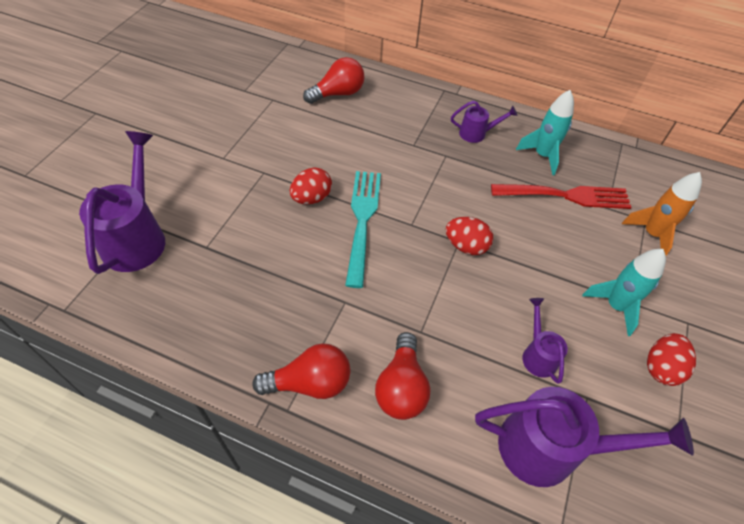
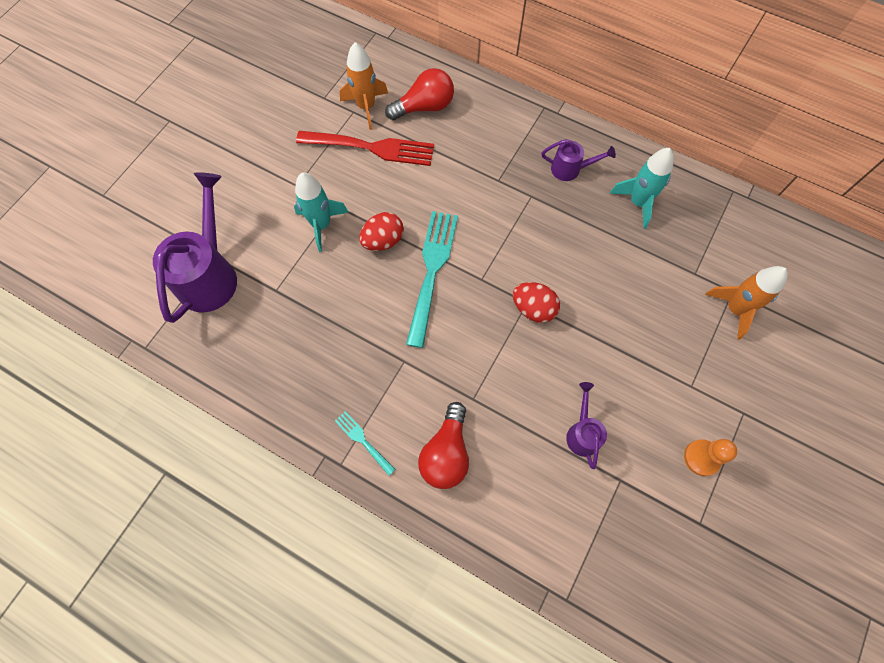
camera: 10 degrees right, 15 degrees up
(284, 96) = (366, 107): none -> orange rocket
(310, 383) = (363, 441): red light bulb -> turquoise fork
(550, 449) = (574, 525): purple watering can -> none
(566, 195) = (653, 255): red fork -> red fork (372, 147)
(615, 306) = (673, 388): turquoise rocket -> turquoise rocket (321, 225)
(661, 368) = (701, 458): red egg -> orange pawn

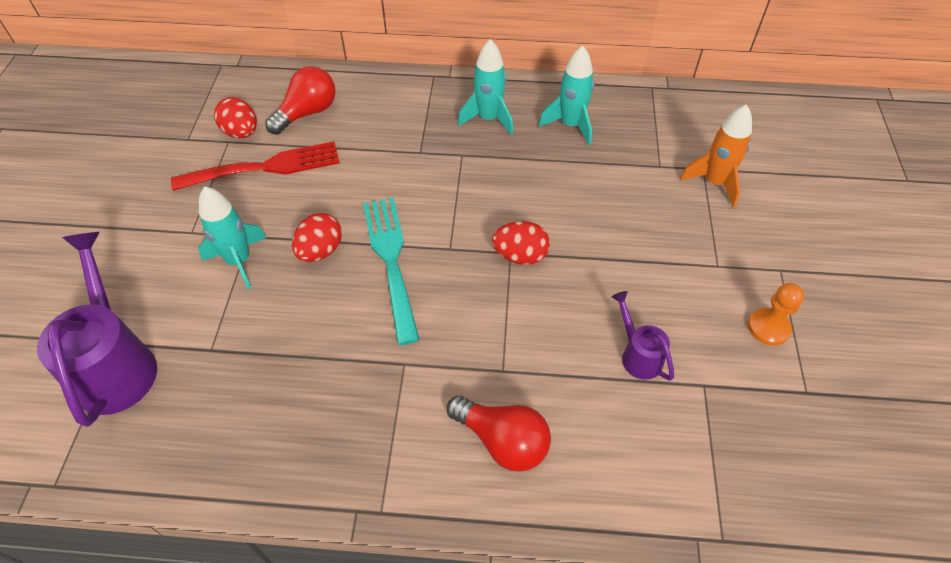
camera: 25 degrees left, 15 degrees down
(363, 441) = (396, 471): turquoise fork -> none
(366, 107) = (241, 133): orange rocket -> red egg
(446, 453) = (502, 441): red light bulb -> red light bulb turned 45 degrees counterclockwise
(570, 169) = (488, 119): purple watering can -> turquoise rocket

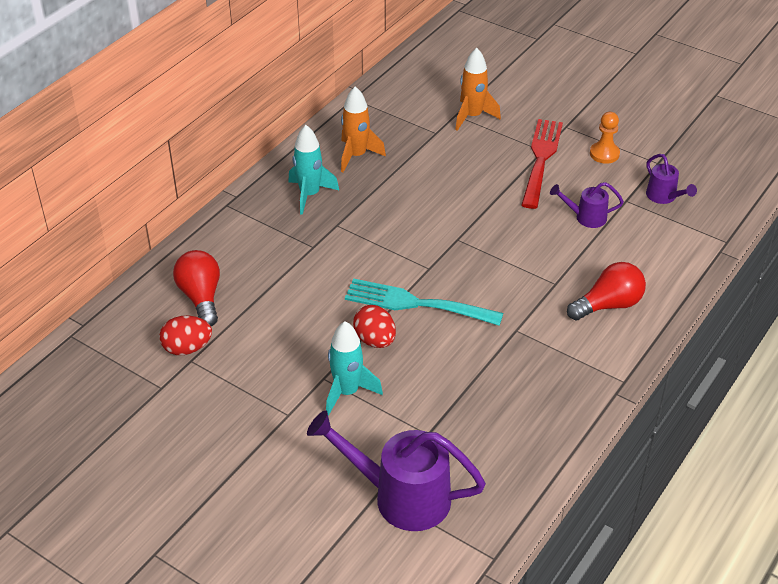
camera: 60 degrees left, 10 degrees down
(265, 167) = (248, 345): red fork -> red fork (541, 159)
(520, 256) = (464, 235): red egg -> none
(570, 125) = (356, 156): turquoise rocket -> orange rocket
(747, 425) = (664, 197): none -> purple watering can

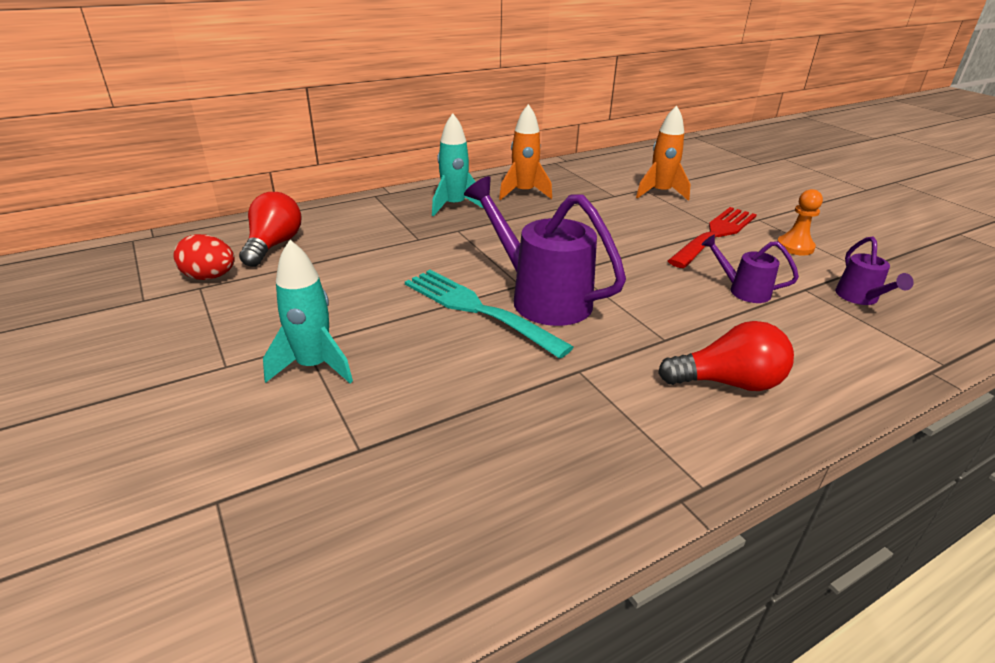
camera: 25 degrees right, 10 degrees down
(375, 340) = (399, 327): red egg -> none
(401, 496) = (238, 521): purple watering can -> purple watering can (542, 297)

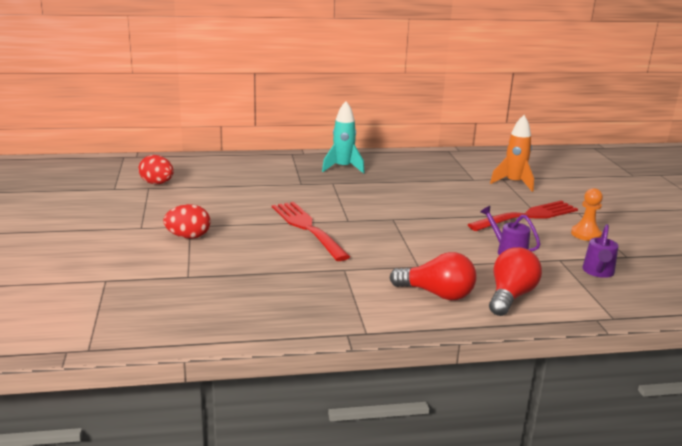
camera: 20 degrees right, 10 degrees down
(273, 245) = (205, 173): red light bulb -> red light bulb (510, 296)
(314, 366) = (188, 237): turquoise rocket -> red egg
(477, 309) = (307, 228): turquoise fork -> red fork
(524, 193) = (402, 167): orange rocket -> none
(542, 297) = (356, 229): purple watering can -> none

